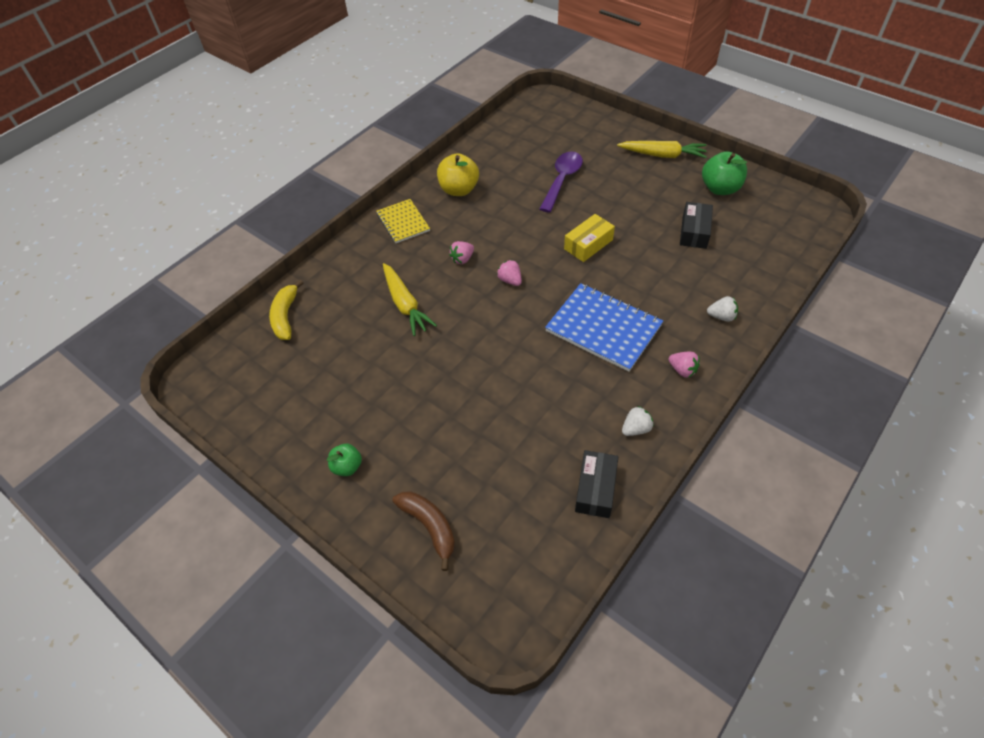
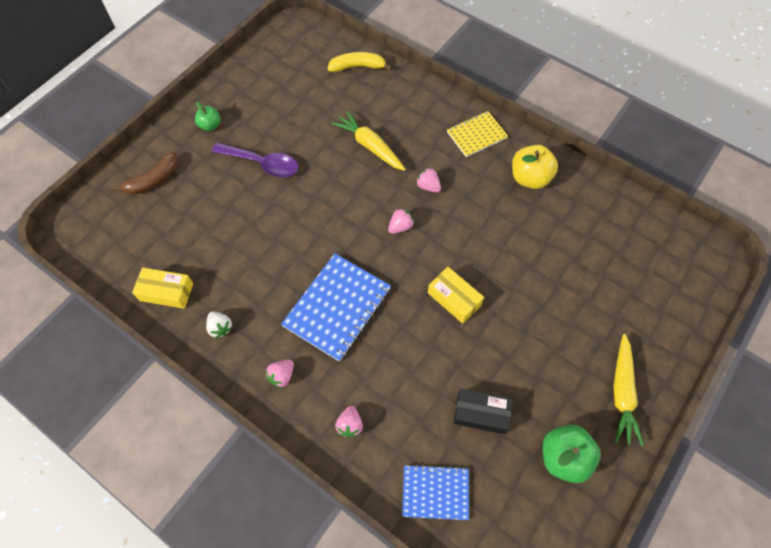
camera: 85 degrees right, 10 degrees up
(405, 304) = (370, 146): yellow carrot -> yellow carrot turned 75 degrees clockwise
(562, 180) = (558, 276): purple spoon -> purple spoon (262, 164)
(595, 489) = (166, 292): black box -> yellow box
(721, 316) = (350, 425): white strawberry -> pink strawberry
(766, 261) = (435, 492): none -> blue notebook

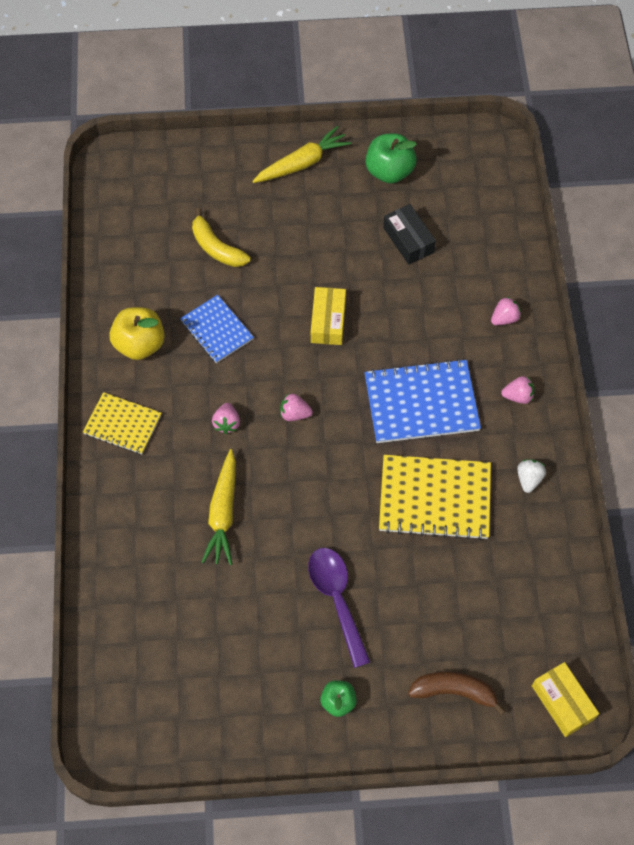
camera: 130 degrees left, 0 degrees up
(166, 292) = (545, 556): yellow box -> yellow box (562, 702)
(266, 260) = (434, 498): none -> yellow notebook
(357, 67) = (120, 615): yellow banana -> yellow banana (216, 248)
(435, 492) = (493, 231): blue notebook -> blue notebook (217, 330)

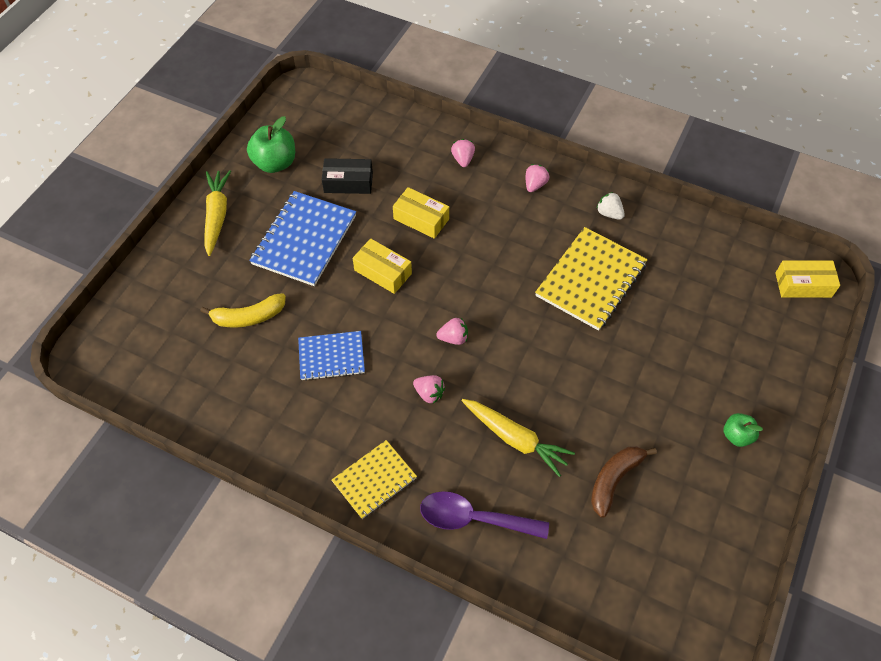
camera: 60 degrees left, 5 degrees down
(140, 344) = (301, 425): yellow apple -> none
(294, 414) = (453, 338): pink strawberry -> pink strawberry turned 135 degrees counterclockwise
(337, 599) = (643, 391): purple spoon -> purple spoon (473, 518)
(407, 320) = (421, 219): none -> yellow box
(421, 403) = (501, 247): blue notebook -> blue notebook (304, 240)
(454, 691) = (763, 349): brown banana -> brown banana (614, 480)

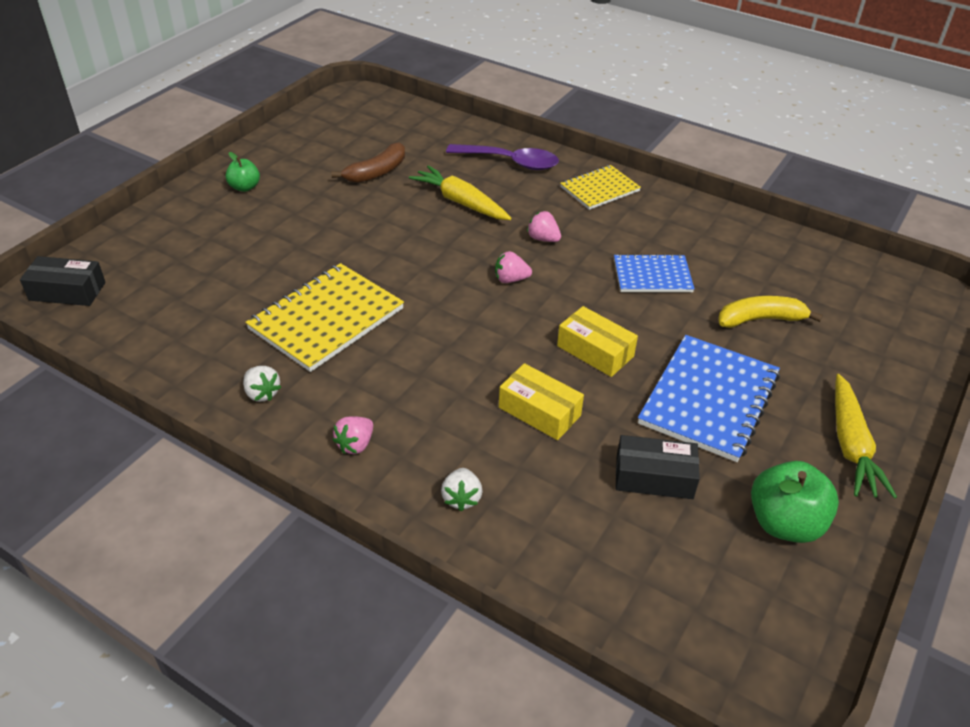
camera: 175 degrees left, 15 degrees down
(463, 159) = (461, 498): pink strawberry -> white strawberry
(803, 285) = (67, 291): yellow box -> black box

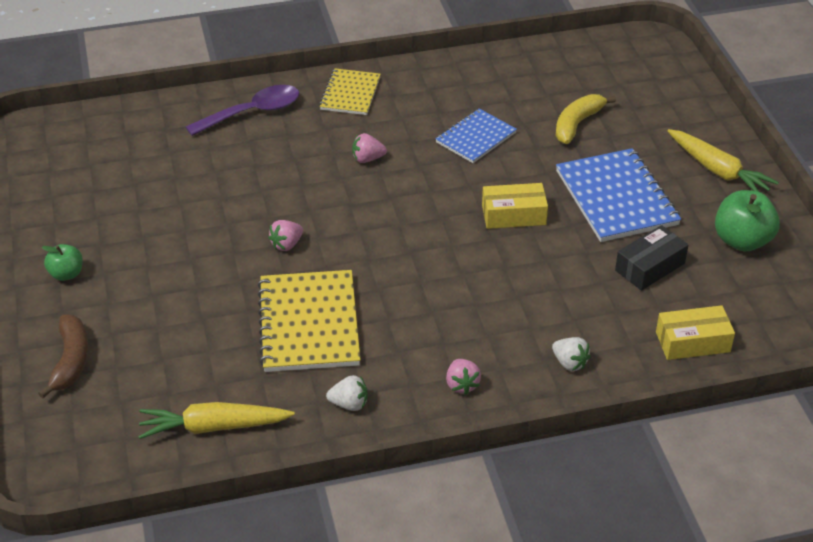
camera: 45 degrees left, 0 degrees up
(67, 291) = (66, 457): black box -> none
(377, 172) = (159, 188): brown banana -> brown banana (71, 361)
(461, 202) = (266, 170): yellow carrot -> yellow carrot (214, 427)
(511, 279) = (390, 204): pink strawberry -> pink strawberry (286, 244)
(539, 411) = (537, 278): yellow box -> yellow box (692, 342)

